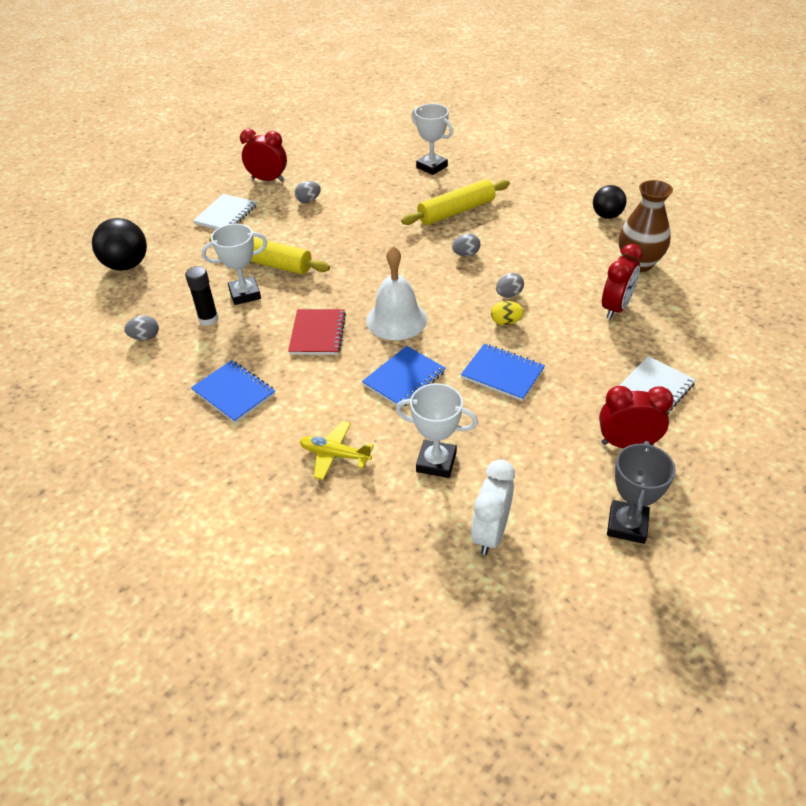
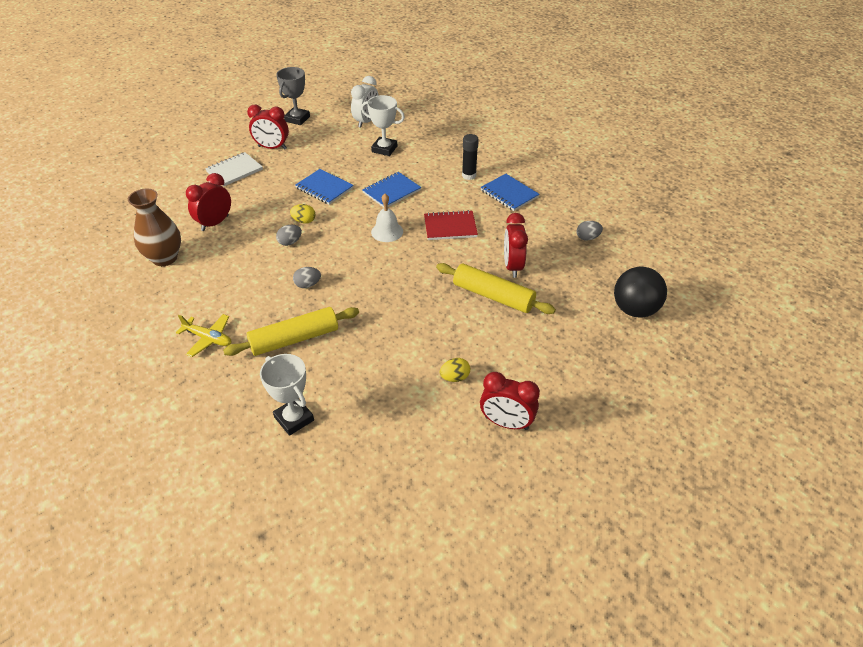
camera: 175 degrees left, 0 degrees up
(208, 319) = (539, 247): black glue stick -> black glue stick (469, 175)
(226, 215) = (549, 366): white notebook -> none
(245, 294) = (512, 266): white trophy -> red clock
(308, 200) = (455, 377): grey egg -> yellow egg
(317, 334) = (450, 227): red notebook -> red notebook turned 75 degrees clockwise
(335, 455) = (442, 157): yellow plane -> yellow plane (208, 339)
(396, 319) = (387, 231): white bell -> white bell, size x0.66
(606, 216) = (148, 314): black ball -> none

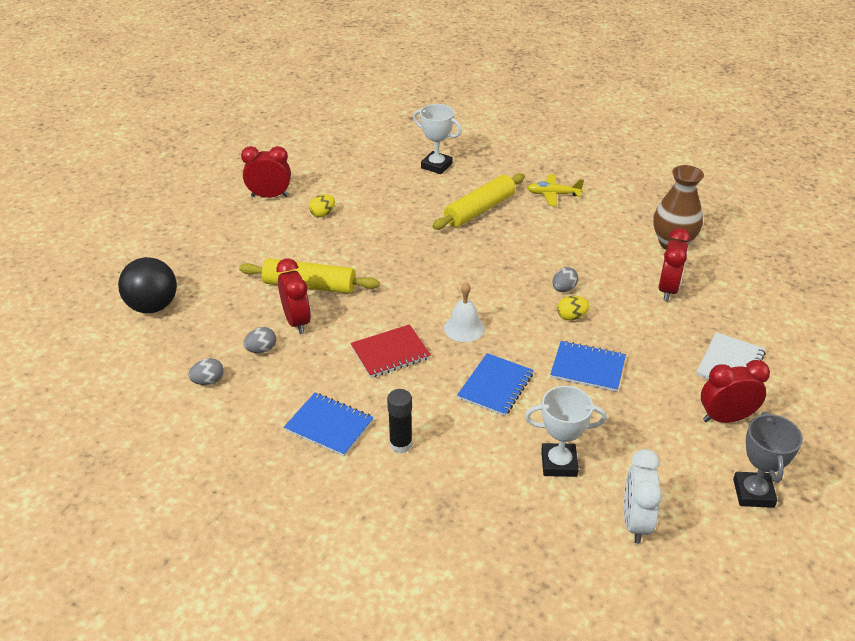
camera: 160 degrees right, 5 degrees down
(308, 285) = (506, 253): grey egg -> grey egg (261, 350)

